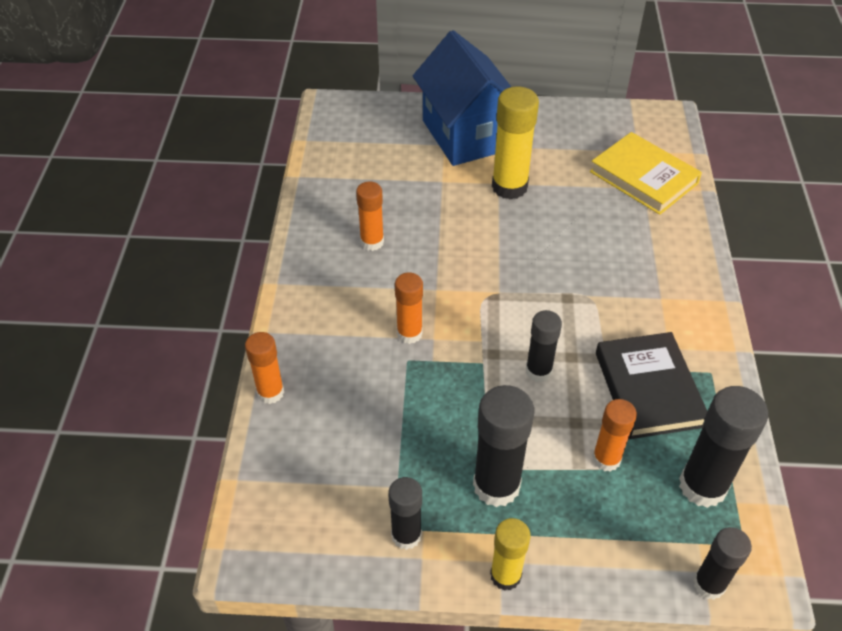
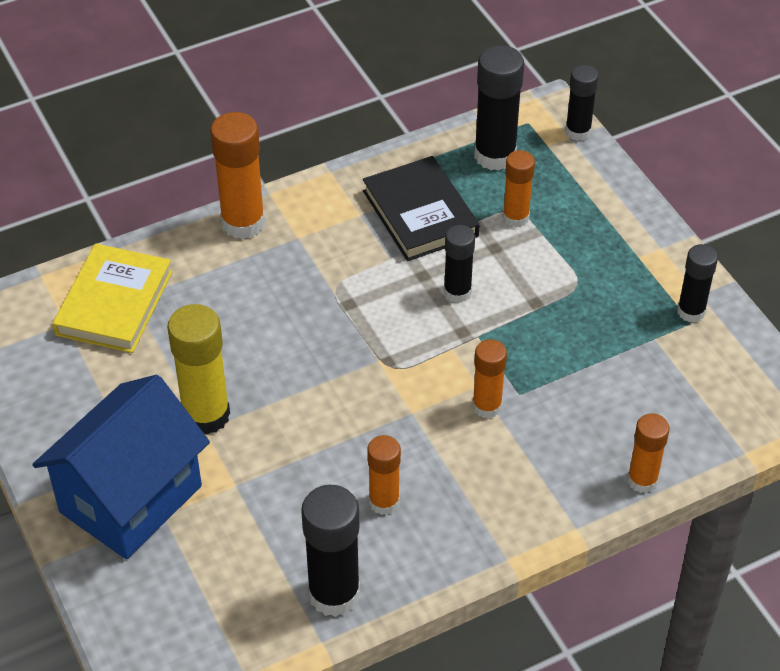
camera: 120 degrees left, 0 degrees up
(496, 485) = (599, 275): black glue stick -> black glue stick (334, 594)
(505, 575) = (669, 240): yellow glue stick -> none
(648, 389) = (420, 213): black book -> black book turned 75 degrees counterclockwise
(695, 271) = (243, 223): none -> orange glue stick

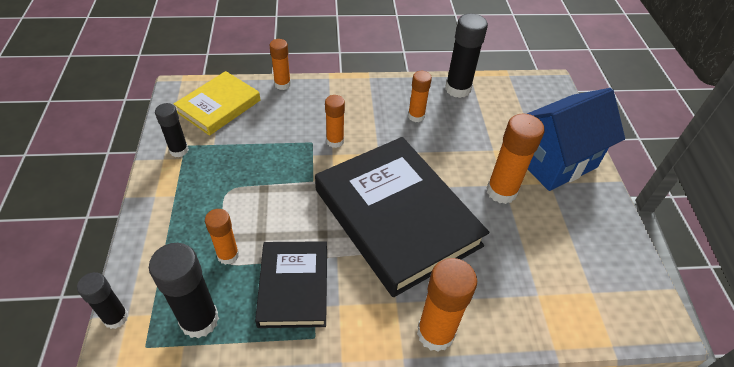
camera: 160 degrees left, 0 degrees up
(114, 303) = (553, 295): yellow book -> yellow book (219, 106)
(206, 415) = (501, 191): yellow glue stick -> orange glue stick
(340, 327) = (396, 217): none -> black book
(457, 292) = (307, 213): black glue stick -> none

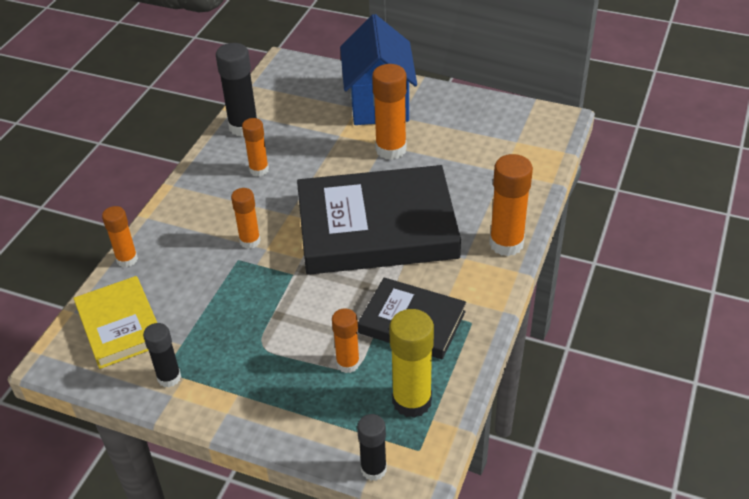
camera: 60 degrees left, 5 degrees down
(199, 320) = (412, 401): black glue stick -> yellow glue stick

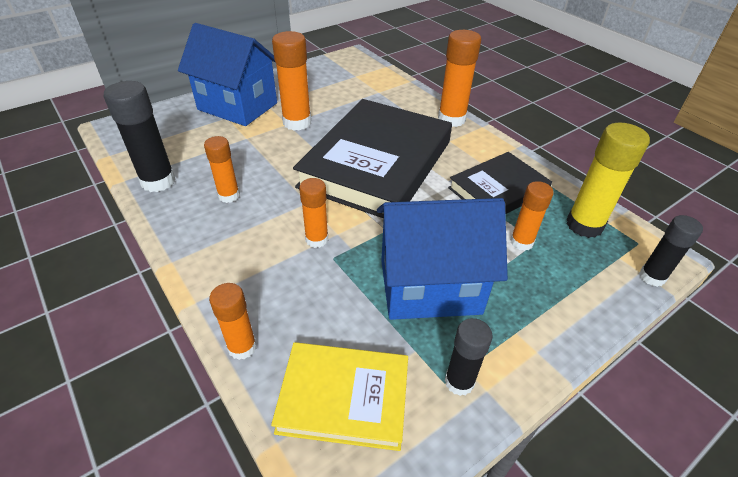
camera: 60 degrees left, 0 degrees up
(248, 326) = (430, 286): none -> blue house

